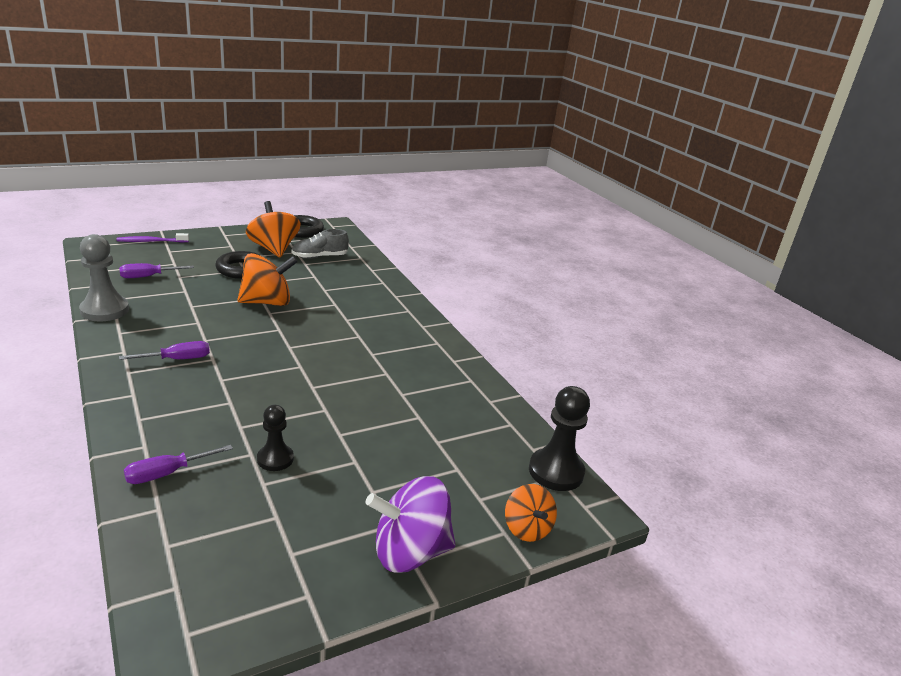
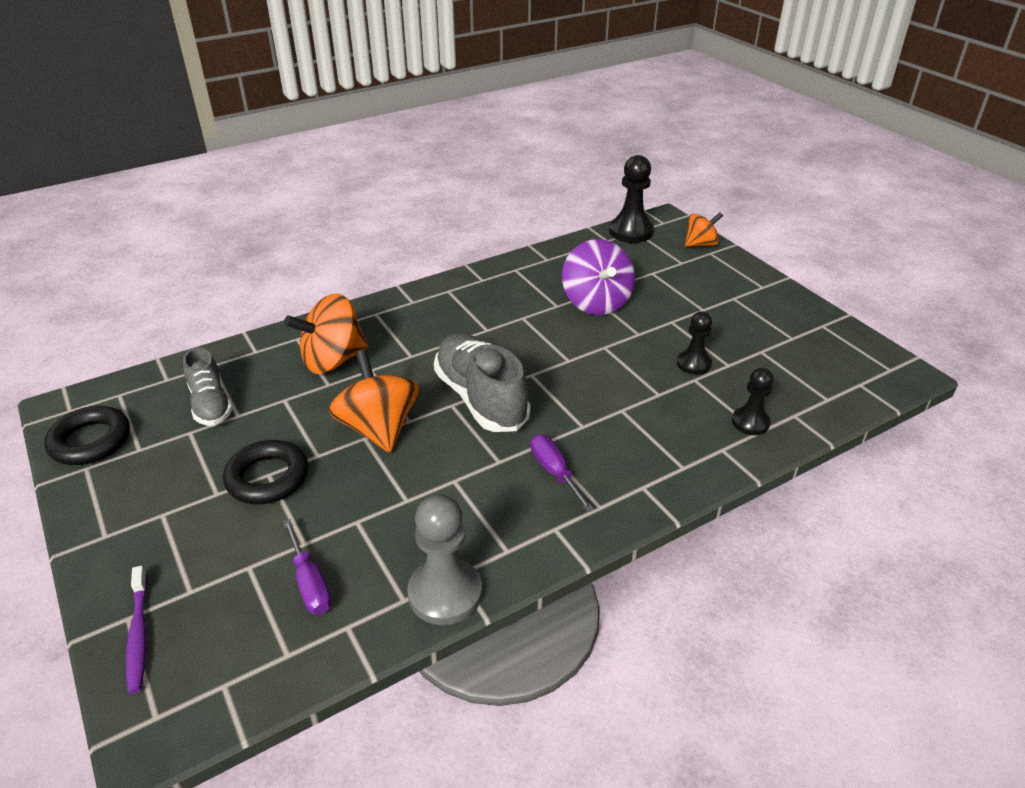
camera: 90 degrees left, 10 degrees up
(167, 473) = (750, 422): purple screwdriver -> black pawn
(274, 249) = (179, 458): orange spinning top -> orange spinning top (333, 360)
(280, 341) = (481, 398): none -> grey shoe
(410, 552) = (755, 288): purple spinning top -> purple spinning top (596, 303)

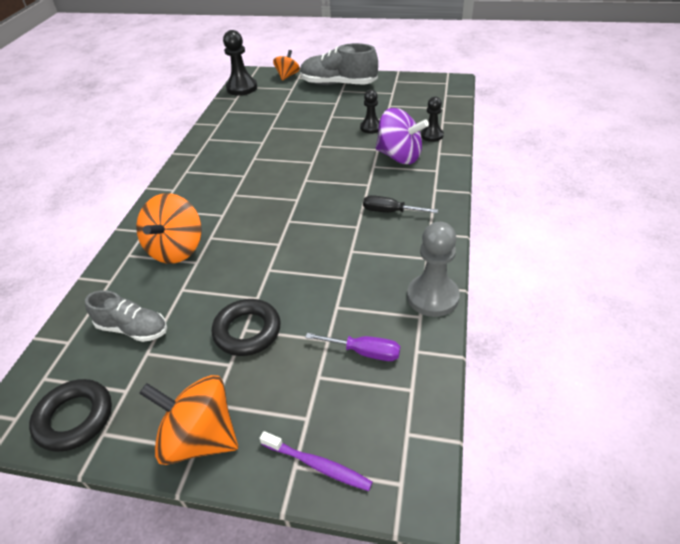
camera: 45 degrees left, 5 degrees up
(378, 428) = (268, 259): orange spinning top -> orange spinning top (200, 438)
(481, 398) = (298, 207): grey shoe -> grey shoe (338, 84)
(555, 472) = (390, 211): purple screwdriver -> black screwdriver
(596, 303) = (281, 129): purple spinning top -> purple spinning top (399, 156)

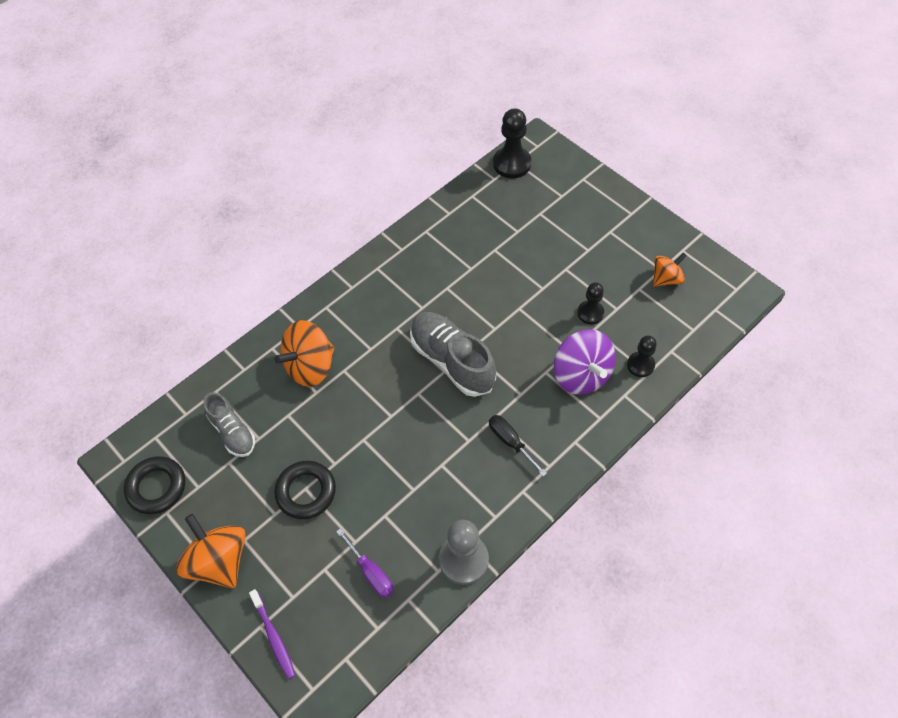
camera: 35 degrees right, 15 degrees up
(287, 76) = (573, 169): orange spinning top -> orange spinning top (666, 278)
(338, 84) = (615, 217): grey shoe -> grey shoe (452, 361)

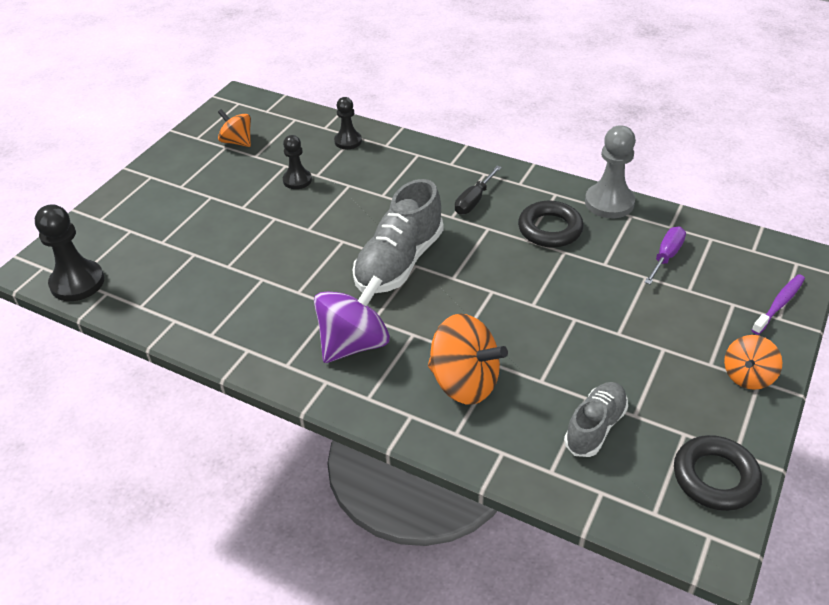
camera: 110 degrees left, 15 degrees down
(219, 561) = (747, 376): orange spinning top -> orange spinning top, size x0.60
(306, 492) = (622, 331): black ring -> black ring (550, 229)
(581, 375) = (375, 172): purple spinning top -> purple spinning top (354, 343)

